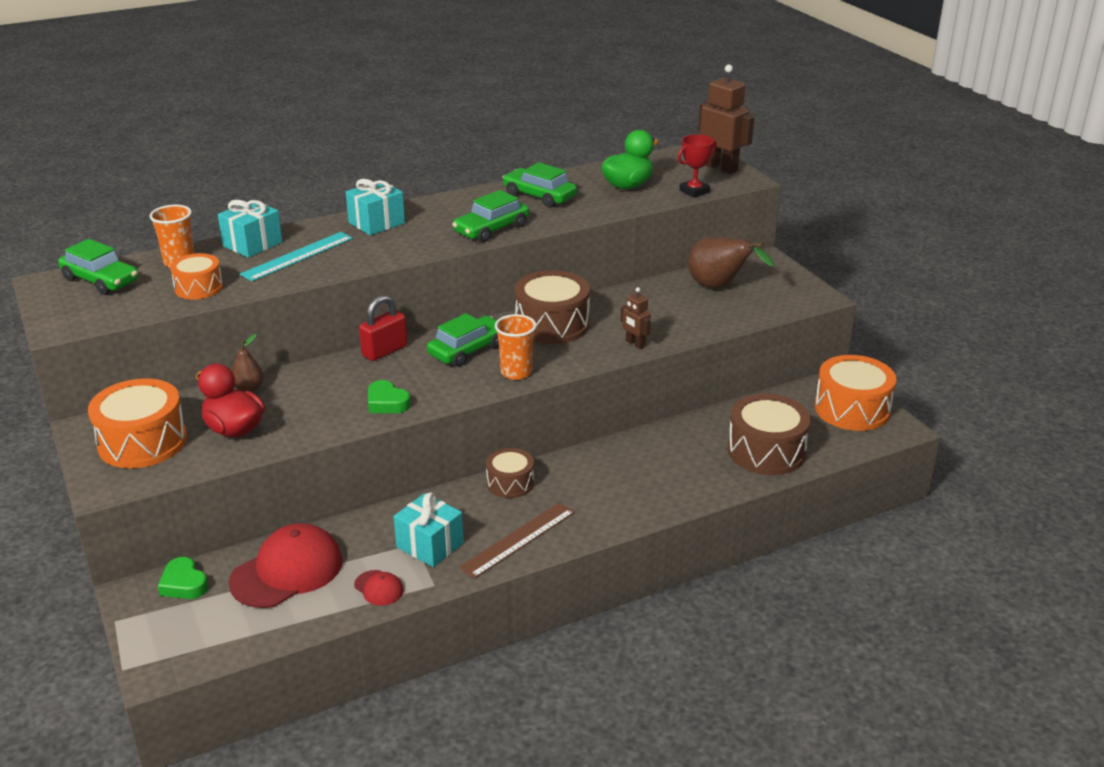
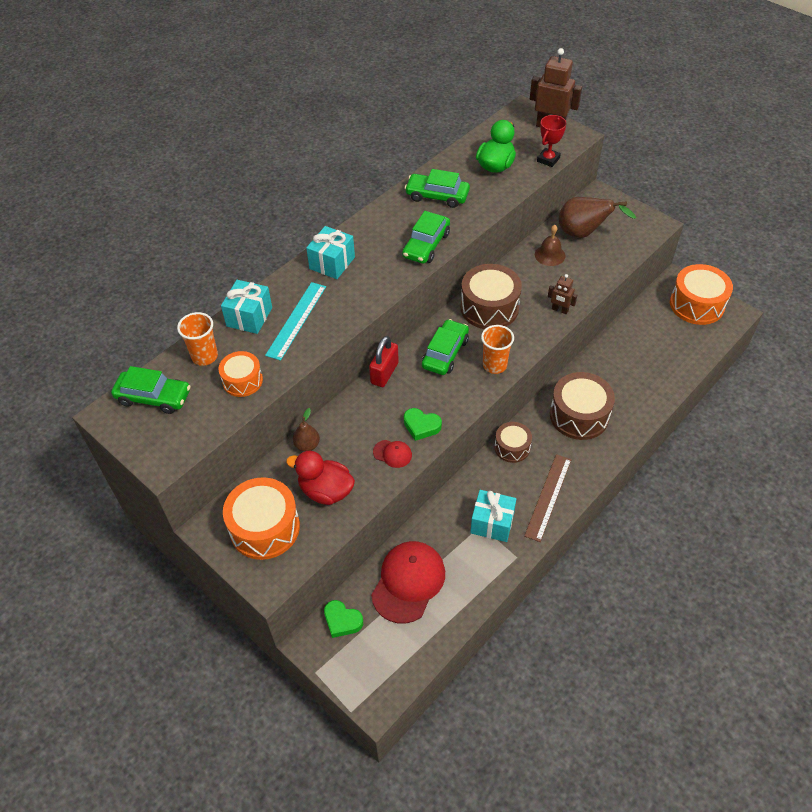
camera: 20 degrees left, 20 degrees up
(379, 588) = (481, 574): red cap -> red cap (392, 453)
(662, 296) = (550, 255): none -> brown bell
(766, 451) = (663, 361): brown drum -> brown drum (579, 415)

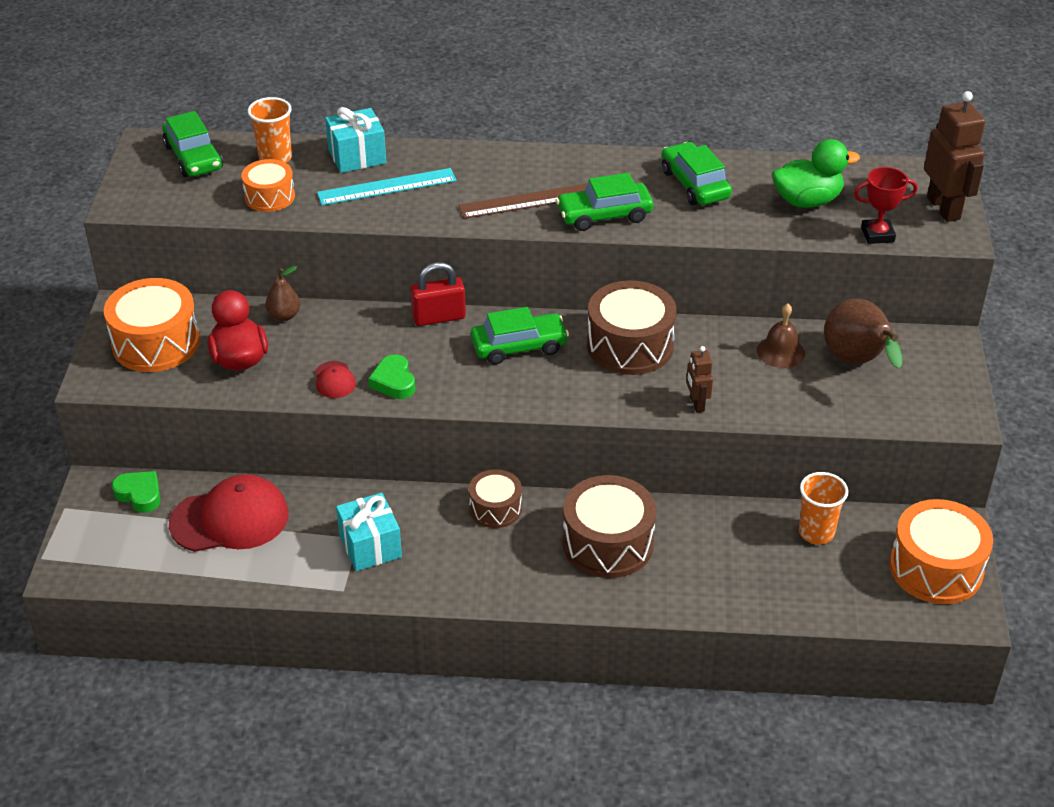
camera: 50 degrees right, 10 degrees down
(332, 263) = (495, 167): turquoise gift -> none
(342, 621) = (139, 494): green heart -> green heart turned 135 degrees clockwise
(494, 365) = (544, 393): orange cup -> orange cup (816, 532)
(548, 497) = (454, 575): brown ruler -> brown ruler (528, 201)

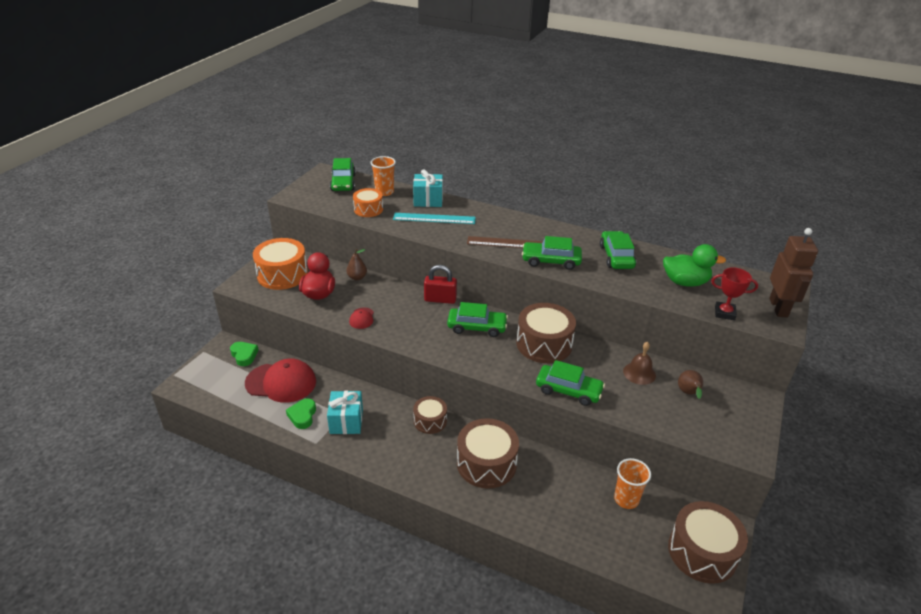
camera: 20 degrees right, 5 degrees down
(394, 382) = (394, 328): green heart -> green heart (302, 416)
(696, 404) = (568, 390): brown robot -> green car
(857, 362) = (688, 393): brown pear -> brown pear, size x0.55
(936, 568) = (702, 552): orange drum -> brown drum

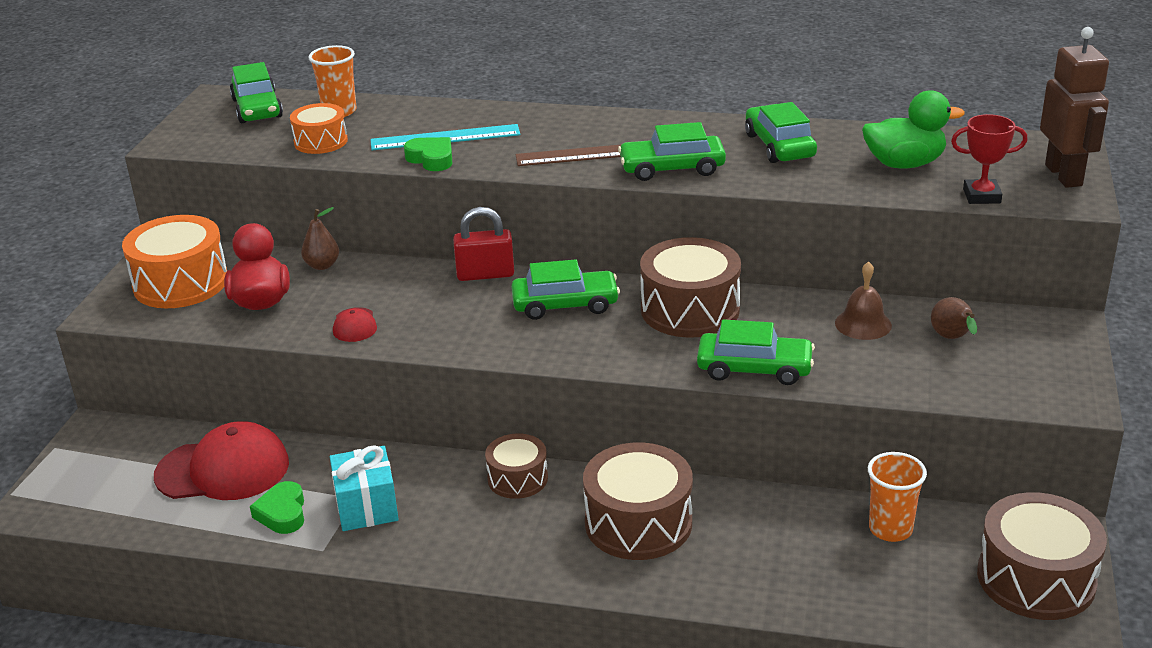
camera: 10 degrees left, 5 degrees down
(244, 355) = (136, 440): green heart -> green heart (431, 159)
(428, 200) = (423, 112): turquoise gift -> none

